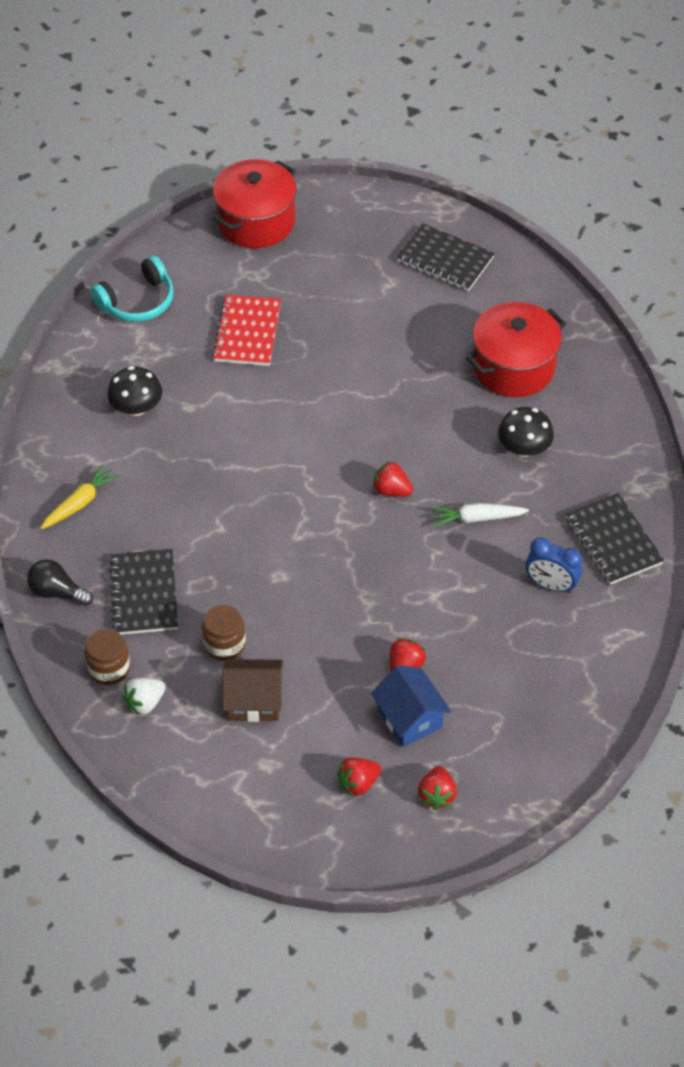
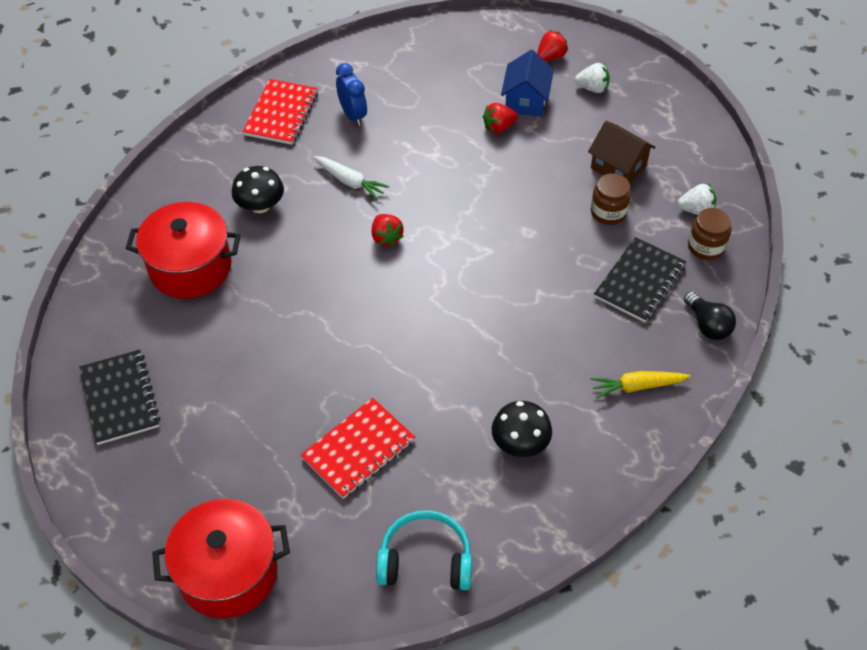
camera: 140 degrees left, 0 degrees up
(358, 783) = (592, 88): red strawberry -> white strawberry
(613, 541) = (281, 114): black notebook -> red notebook

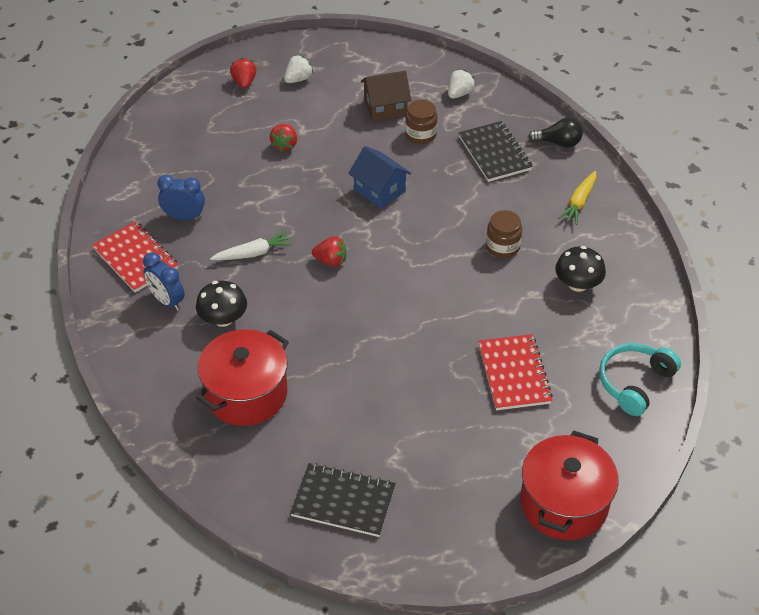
camera: 55 degrees left, 5 degrees down
(251, 159) = (167, 301): none -> blue clock
(525, 100) = (273, 118): blue house -> blue house (379, 190)
(706, 247) = (494, 107): brown jar -> brown jar (502, 247)

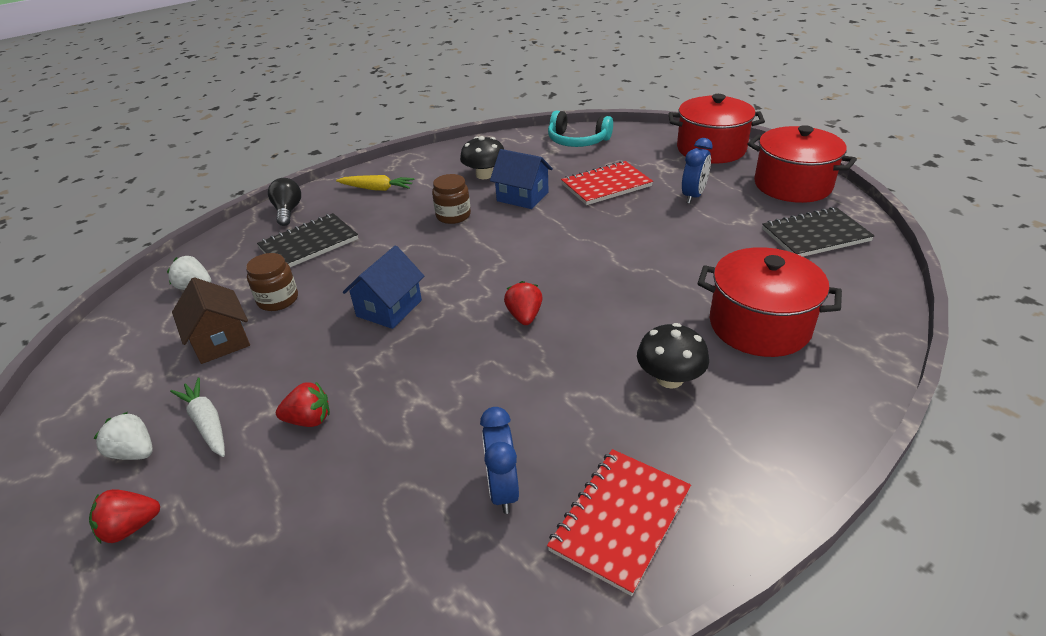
camera: 105 degrees left, 10 degrees down
(167, 301) = (678, 446): blue clock -> blue clock (693, 196)
(253, 253) = (543, 385): white carrot -> white carrot (207, 423)
(343, 501) = (815, 235): black notebook -> black notebook turned 75 degrees clockwise
(445, 538) = (792, 185): none -> red pot
(518, 302) = (522, 196): none -> blue house

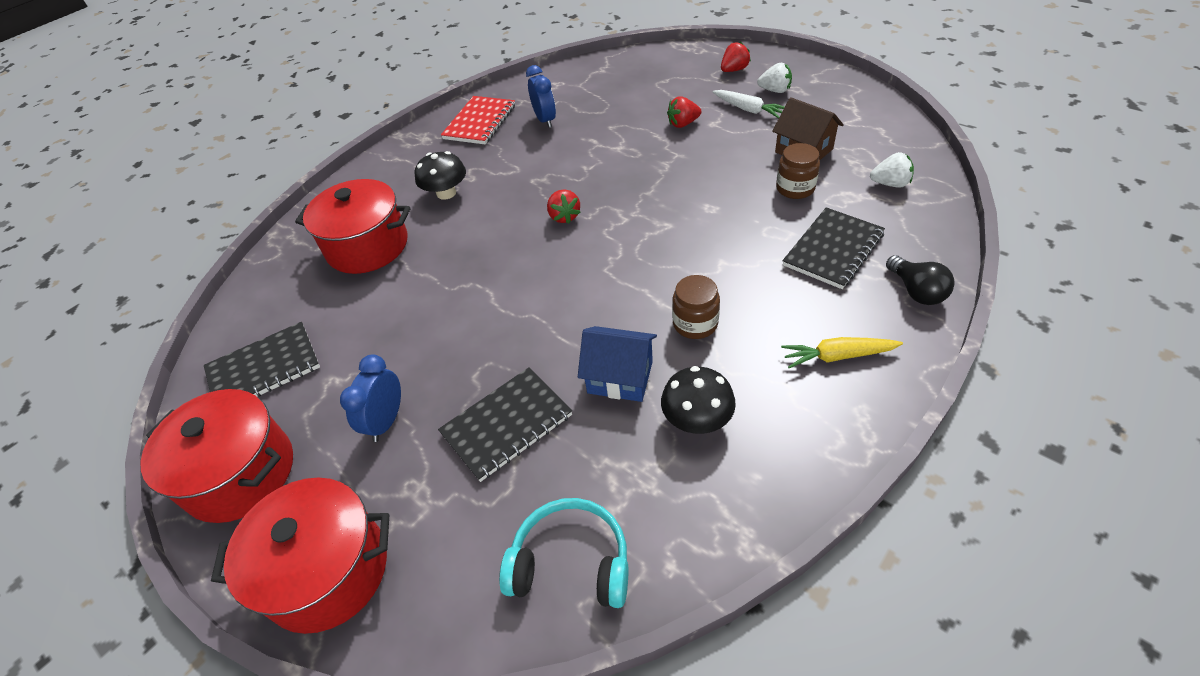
camera: 170 degrees right, 10 degrees up
(389, 308) = (686, 200): blue house -> none
(606, 185) = (507, 425): red notebook -> black notebook

